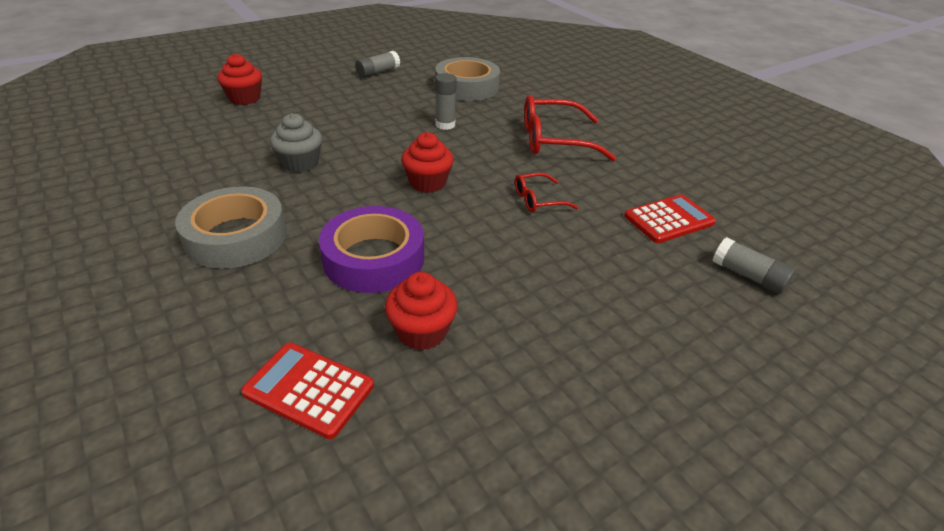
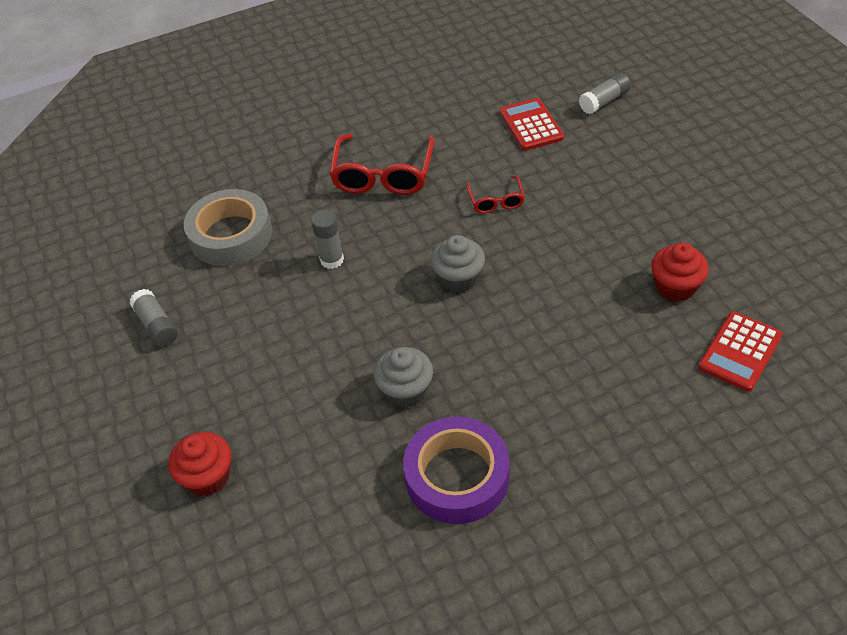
camera: 75 degrees left, 10 degrees up
(236, 236) = (549, 429): grey tape -> none
(374, 258) = (584, 318): purple tape -> purple tape (457, 476)
(427, 183) = (458, 278): red cupcake -> grey cupcake

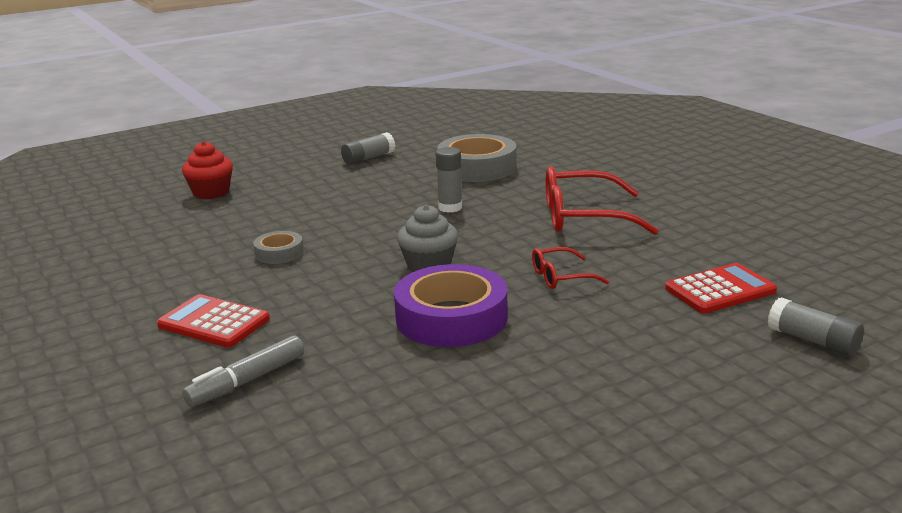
camera: 80 degrees right, 25 degrees down
(405, 390) = (279, 253): grey cupcake -> grey tape
(457, 476) = (170, 283): purple tape -> purple tape (451, 318)
(643, 391) = (247, 381): none -> grey marker
(675, 287) = (422, 404): red cupcake -> none
(740, 351) = (297, 457): red calculator -> red calculator (214, 322)

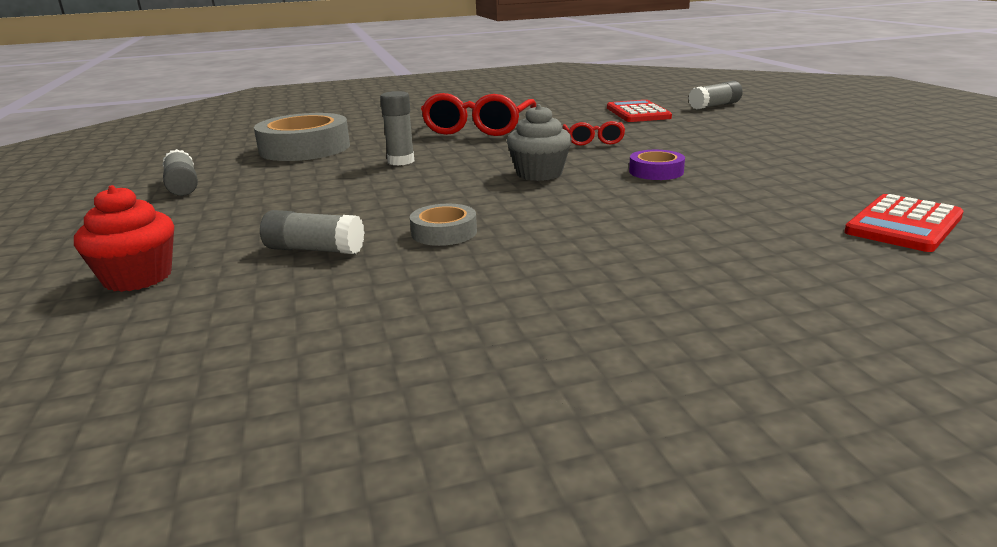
camera: 75 degrees left, 0 degrees up
(214, 322) = (630, 265): red calculator -> red calculator (903, 224)
(247, 381) = (779, 247): grey marker -> none
(249, 223) = (314, 249): none -> grey glue stick
(451, 318) = (656, 171): purple tape -> purple tape, size x0.50

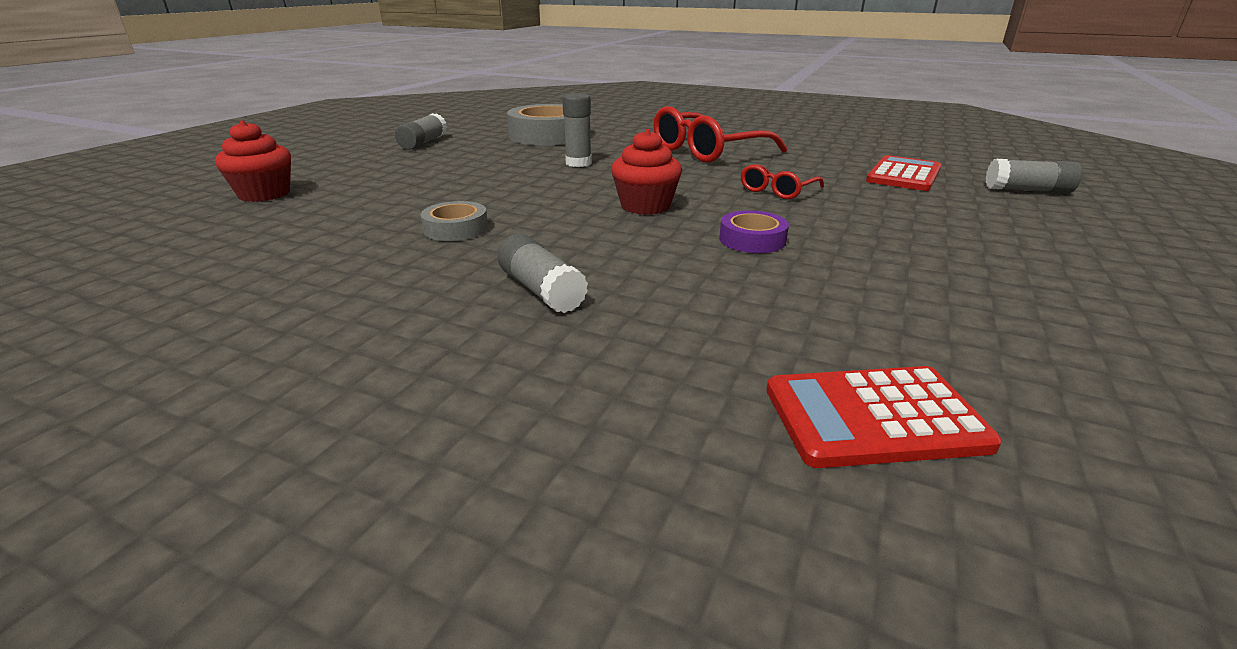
camera: 40 degrees right, 5 degrees up
(314, 249) = (366, 210): grey glue stick -> grey glue stick (541, 290)
(539, 174) = (645, 206): grey cupcake -> red cupcake

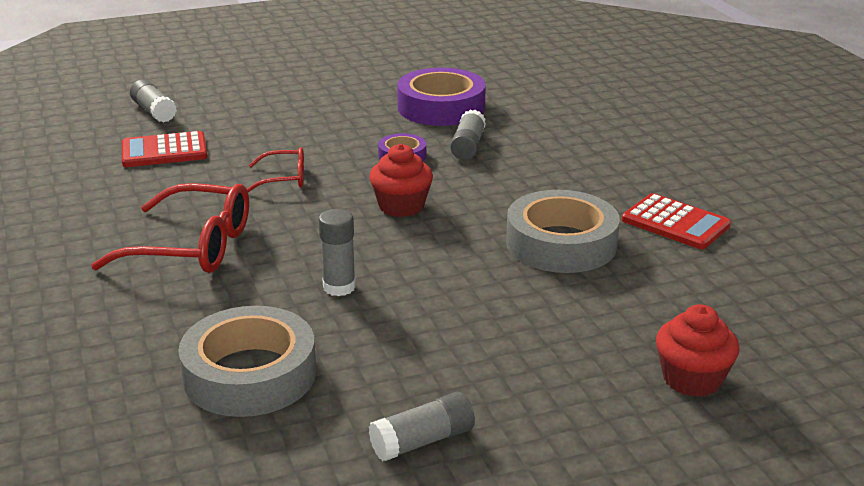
camera: 135 degrees left, 0 degrees up
(456, 229) = (561, 243): grey tape -> grey tape, size x1.99
(541, 290) = (567, 176): grey glue stick -> grey glue stick (468, 146)
(874, 417) = (524, 95): red calculator -> red calculator (675, 223)
(891, 316) = (441, 107): none -> purple tape

